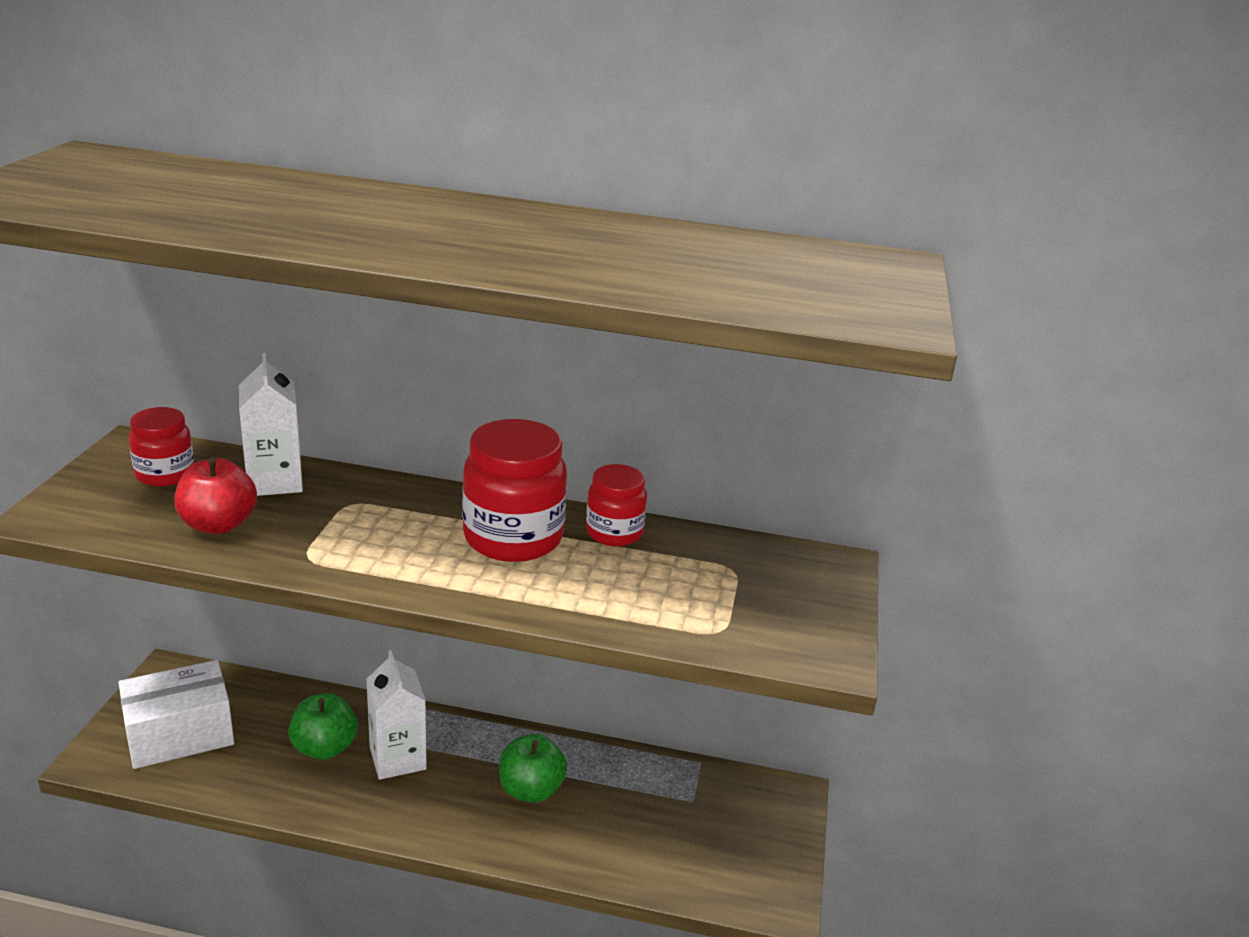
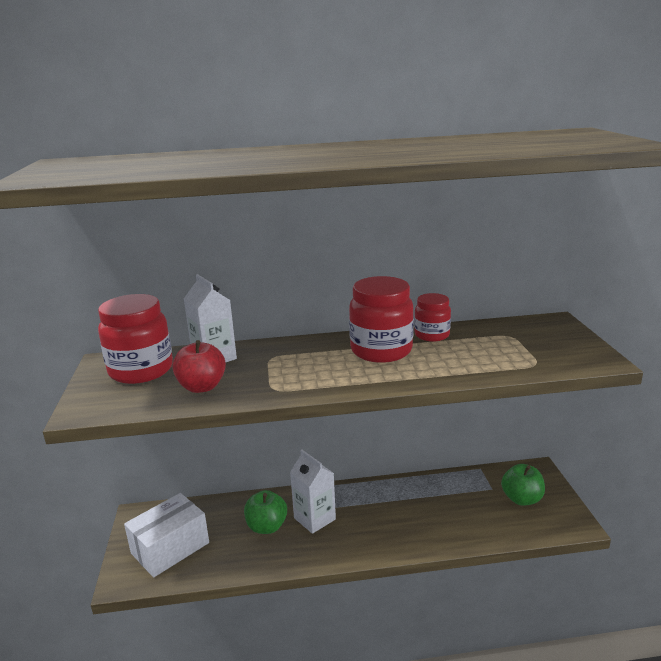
camera: 15 degrees left, 5 degrees down
(165, 474) = (141, 370): red jar -> red jar, size x1.69
(531, 790) = (402, 511): green apple -> green apple (521, 499)

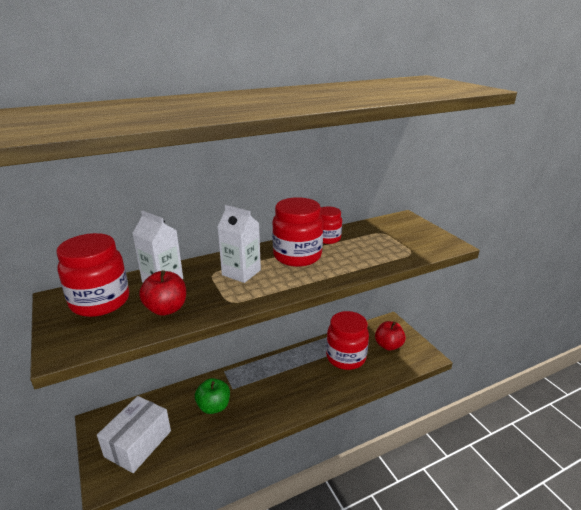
camera: 20 degrees left, 5 degrees up
(314, 518) = (249, 391): white carton -> white carton (241, 272)
(454, 503) = (346, 357): none -> red jar
(521, 499) = (388, 345): green apple -> red apple

